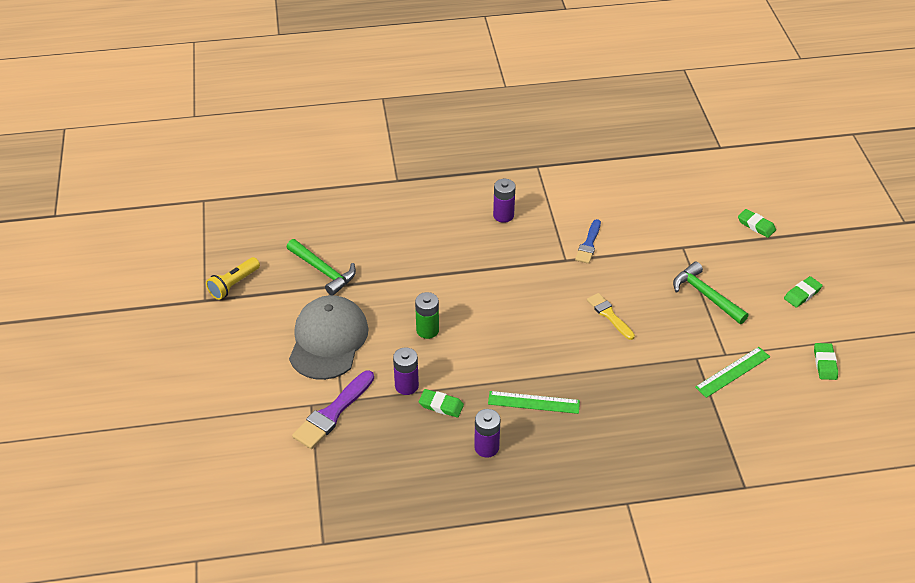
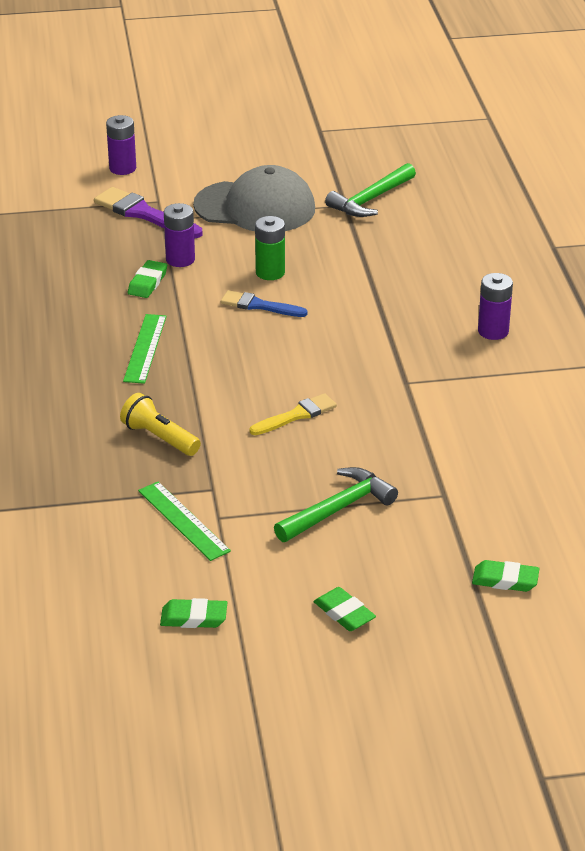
camera: 90 degrees right, 10 degrees down
(234, 284) = (344, 145): yellow flashlight -> yellow flashlight (159, 438)
(486, 447) = (80, 313): purple battery -> purple battery (122, 168)
(588, 244) = (440, 404): blue brush -> blue brush (259, 305)
(756, 225) = (505, 580): green eraser -> green eraser turned 60 degrees clockwise

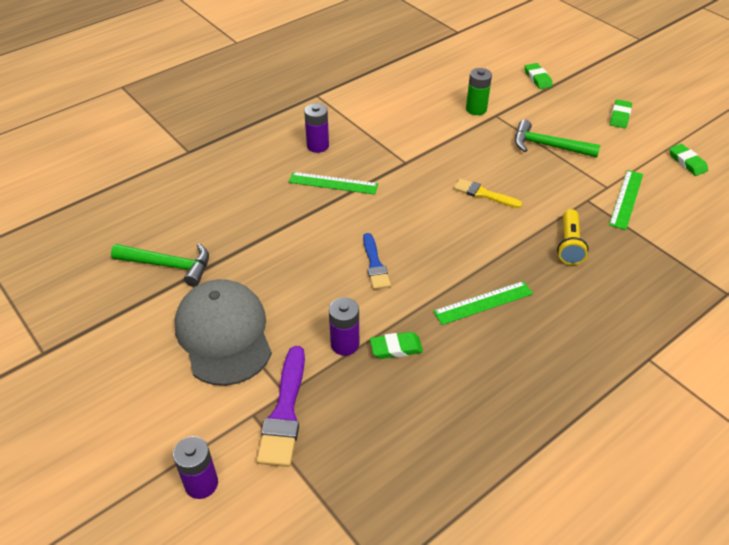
camera: 120 degrees left, 10 degrees up
(270, 272) = (324, 278): green battery -> green battery (476, 109)
(412, 321) = (333, 183): none -> green ruler

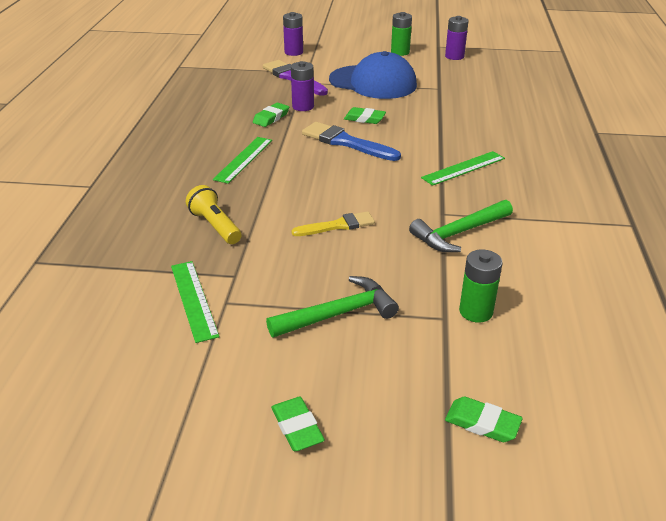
camera: 135 degrees right, 10 degrees down
(100, 373) = (400, 52): none -> green battery
(169, 265) = (459, 87): green hammer -> green hammer (459, 233)
(224, 334) = (373, 82): grey cap -> blue cap
(317, 146) = (531, 185): purple battery -> purple battery (454, 56)
(375, 265) = (346, 142): blue brush -> blue brush, size x1.54
(687, 162) = (146, 400): green eraser -> green eraser (364, 119)

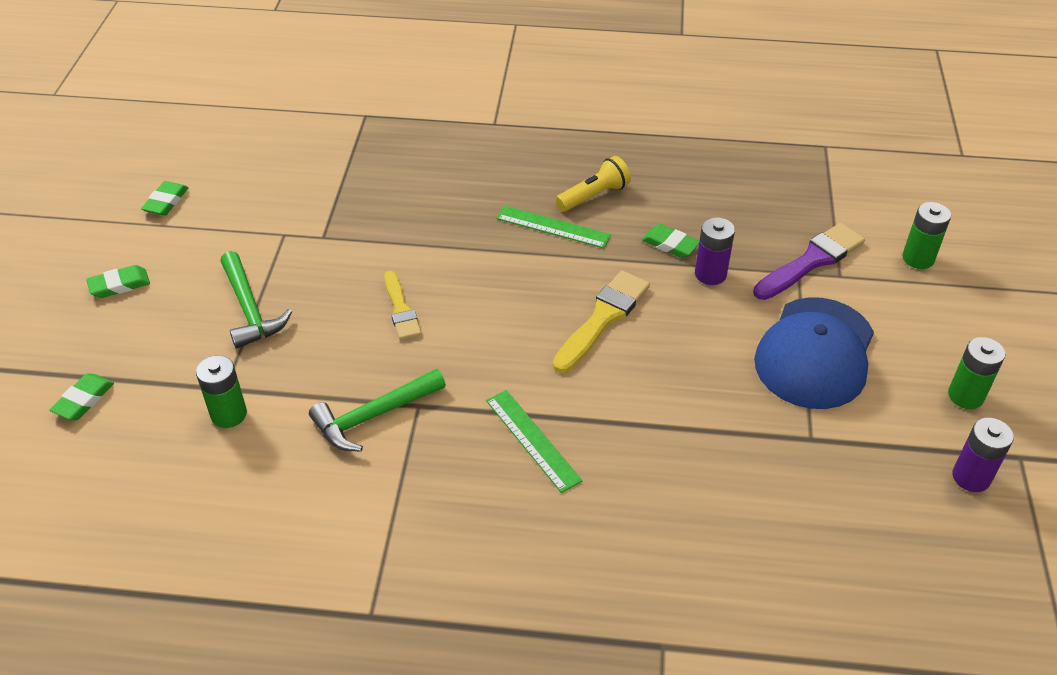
camera: 90 degrees right, 10 degrees up
(194, 299) = (291, 214): green ruler -> none
(215, 226) = (410, 216): yellow flashlight -> yellow flashlight (594, 196)
(293, 52) = (918, 258): purple battery -> green battery
(346, 142) = (603, 318): blue brush -> yellow brush
(364, 119) = (678, 339): green eraser -> green eraser (166, 202)
(459, 233) = (373, 416): green hammer -> green hammer turned 90 degrees counterclockwise

